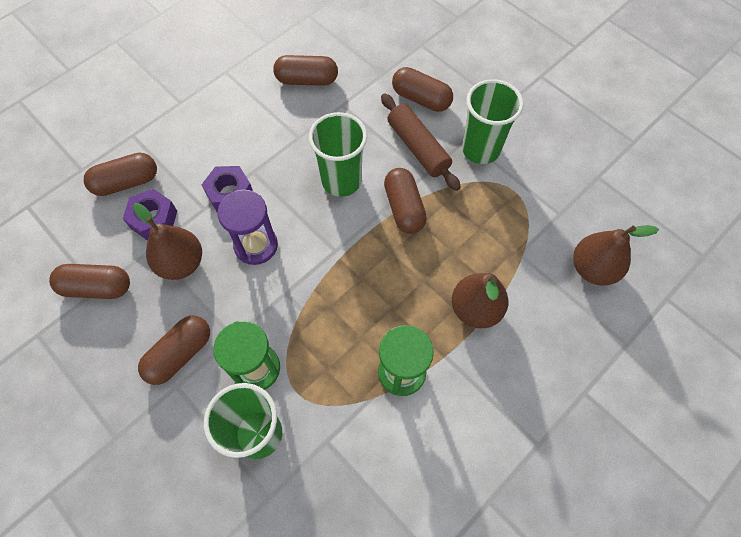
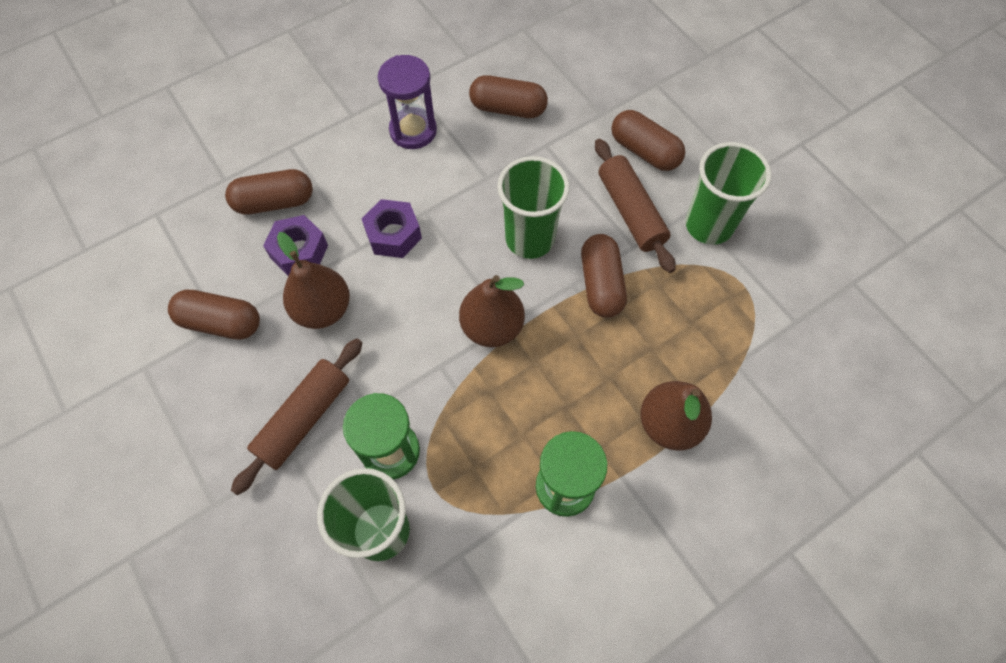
camera: 10 degrees right, 0 degrees up
(180, 354) = (304, 418): brown capsule -> brown rolling pin
(256, 245) = (414, 302): purple hourglass -> purple hourglass (413, 130)
(593, 268) = (827, 398): brown pear -> brown pear (492, 327)

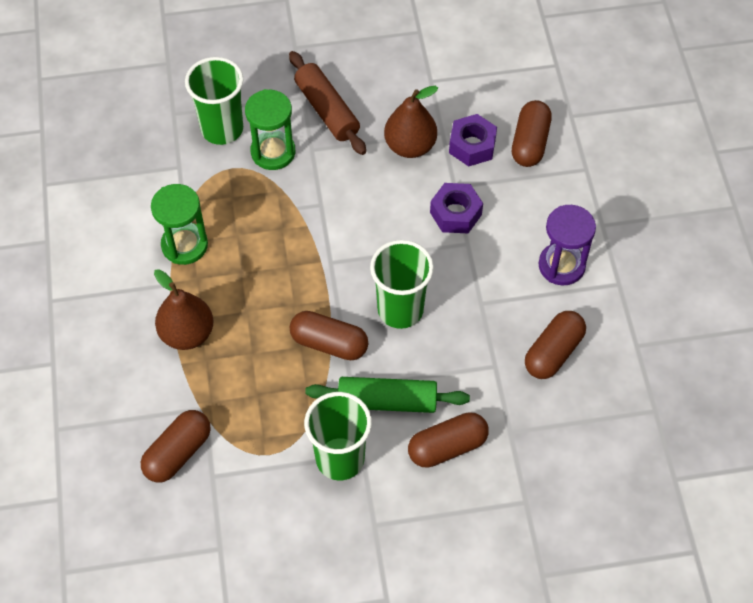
camera: 115 degrees right, 5 degrees down
(221, 322) = (432, 82): brown capsule -> brown capsule (178, 453)
(492, 327) = (333, 250): brown pear -> none
(631, 212) = (387, 401): brown rolling pin -> green rolling pin

